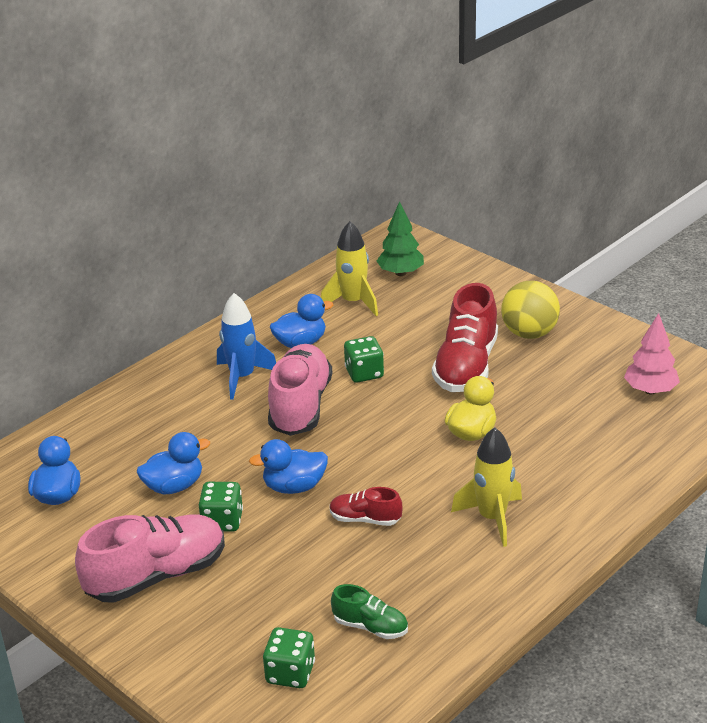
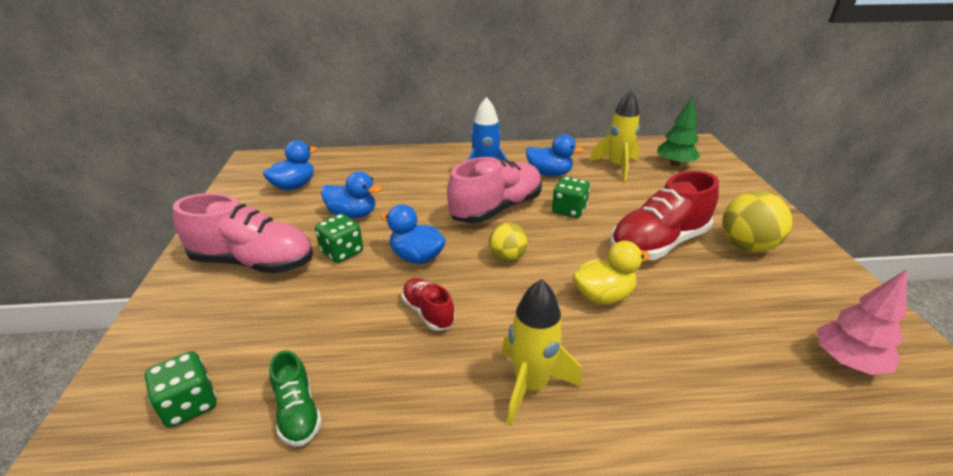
camera: 40 degrees right, 0 degrees up
(367, 444) = (507, 257): none -> yellow ball

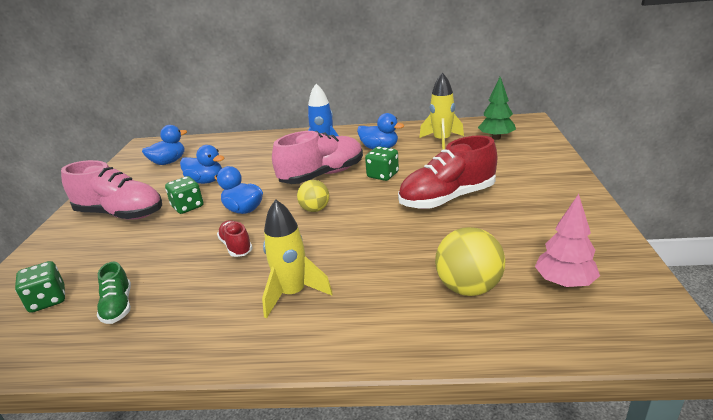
camera: 10 degrees right, 5 degrees down
(603, 296) = (380, 236): yellow duck -> none
(746, 246) = (525, 200): yellow ball -> yellow ball (468, 288)

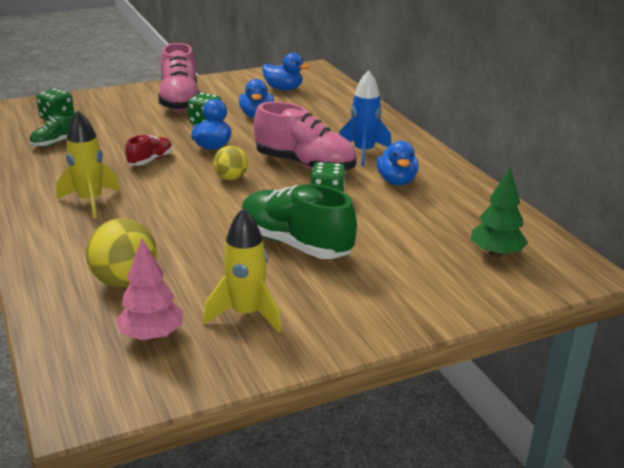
camera: 60 degrees right, 0 degrees up
(442, 141) = (450, 216): yellow rocket -> yellow rocket (246, 314)
(447, 198) = (295, 244): red shoe -> green shoe

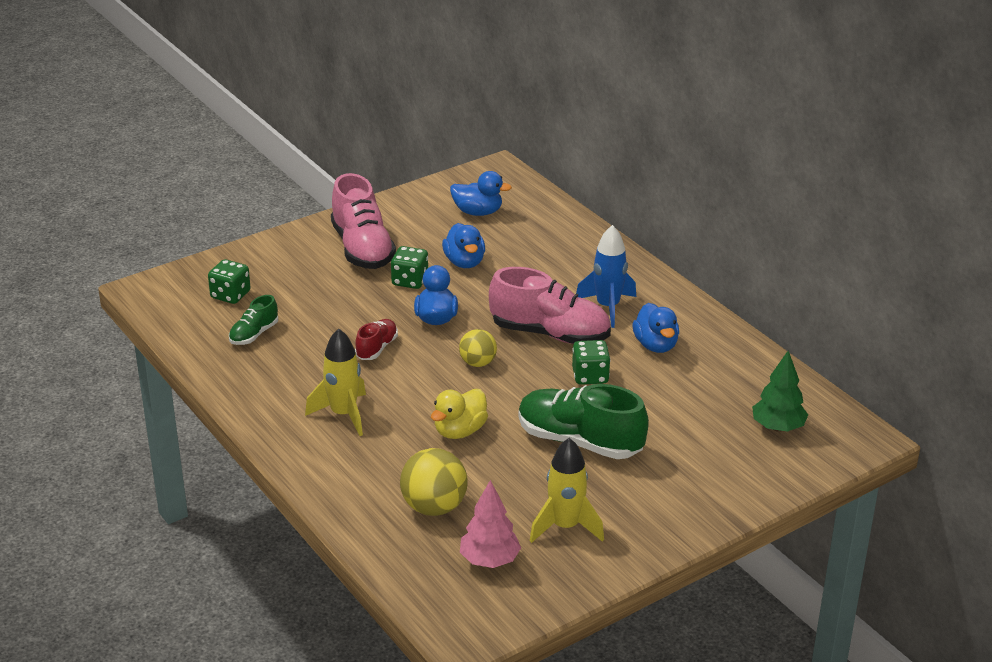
camera: 10 degrees left, 5 degrees up
(186, 224) = (460, 431): none -> yellow duck

